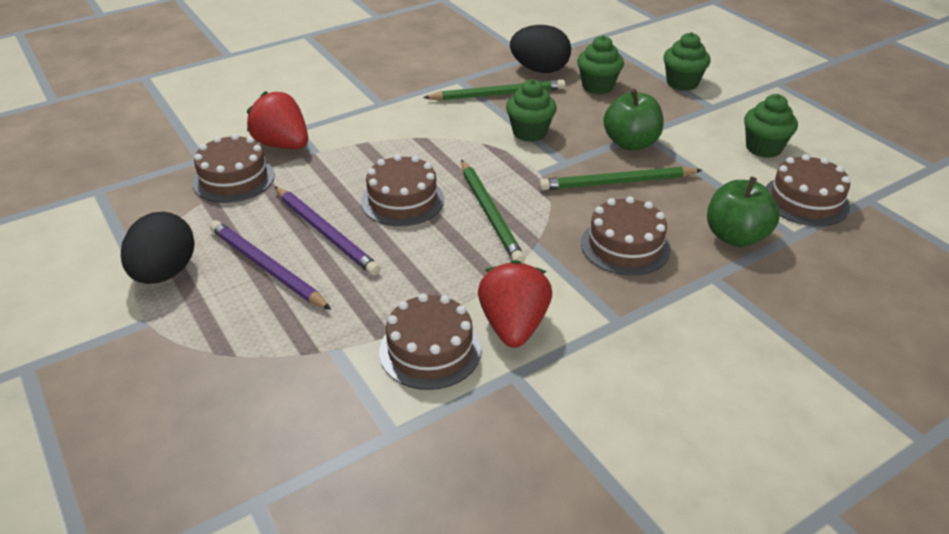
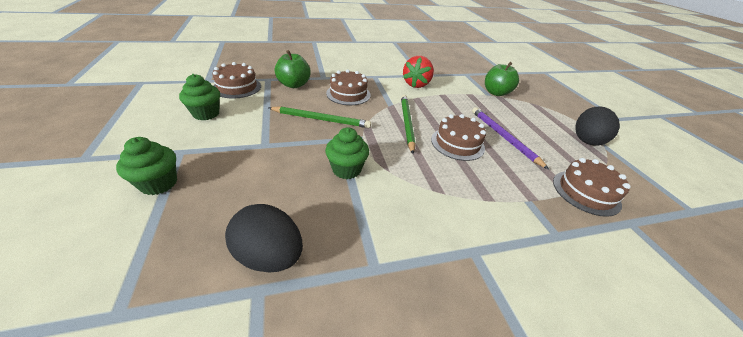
camera: 165 degrees left, 0 degrees up
(266, 268) = (531, 128): purple pencil -> none
(282, 145) = (562, 218): red strawberry -> none
(430, 350) = (451, 86): brown cake -> none
(497, 94) = (345, 225): green pencil -> none
(597, 86) = (238, 205): green cupcake -> none
(631, 143) = (283, 140): green apple -> green apple (496, 93)

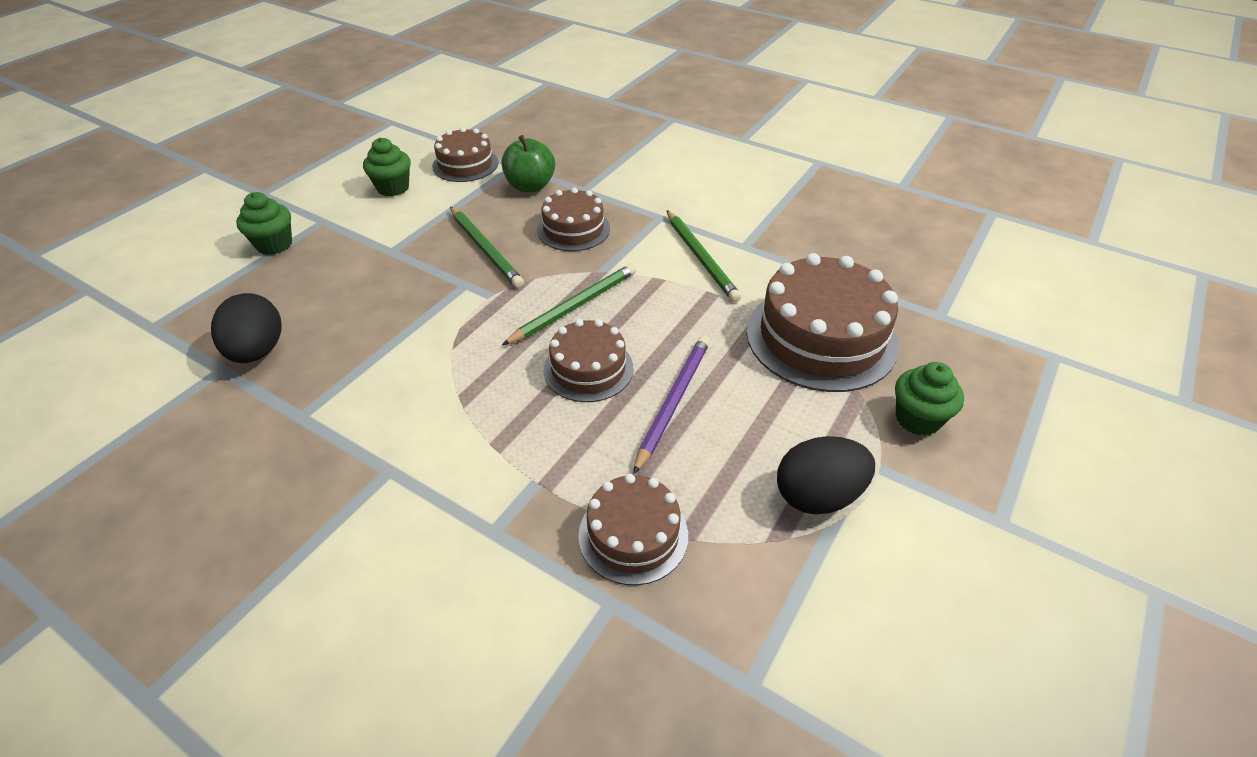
camera: 50 degrees right, 5 degrees up
(346, 169) = (417, 320): green cupcake -> green cupcake (917, 419)
(416, 84) = (701, 258): red strawberry -> green pencil
(496, 93) = (821, 337): green apple -> brown cake

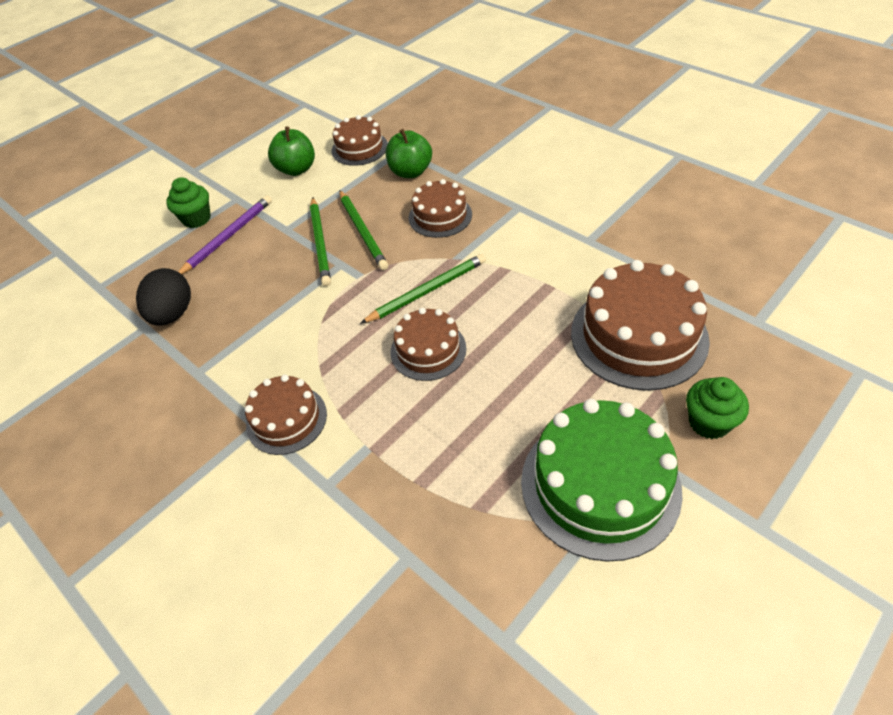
camera: 15 degrees right, 5 degrees up
(393, 188) = (296, 169): green cupcake -> green apple
(633, 535) = (436, 502): brown cake -> brown cake (286, 419)
(673, 402) = (493, 386): purple pencil -> purple pencil (228, 237)
(701, 258) = (546, 250): green pencil -> green pencil (320, 243)
(818, 496) = (600, 485): black egg -> green cake

